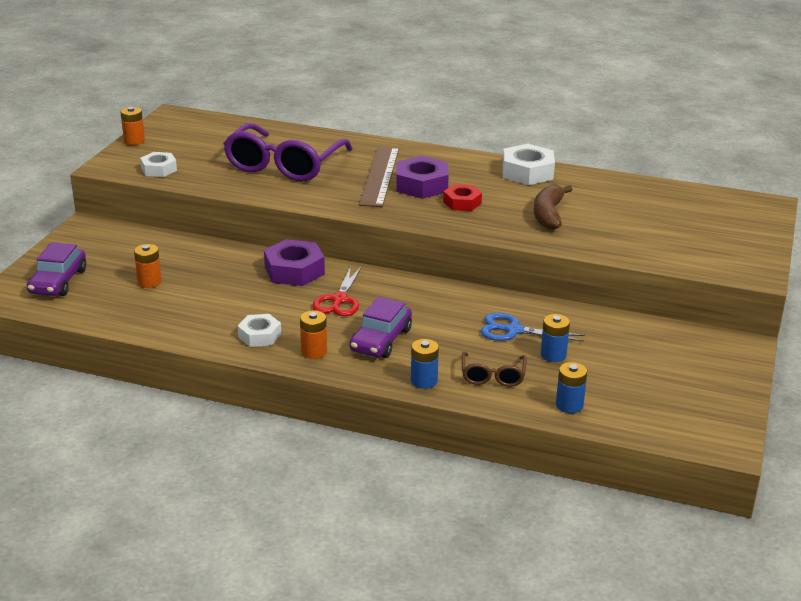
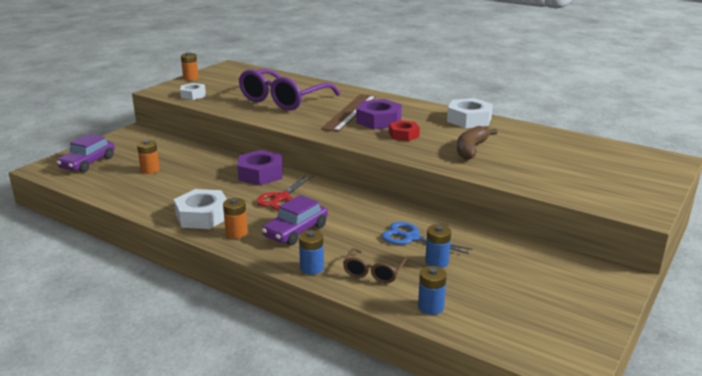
camera: 15 degrees right, 5 degrees down
(259, 335) = (202, 216): white nut -> white nut, size x1.58

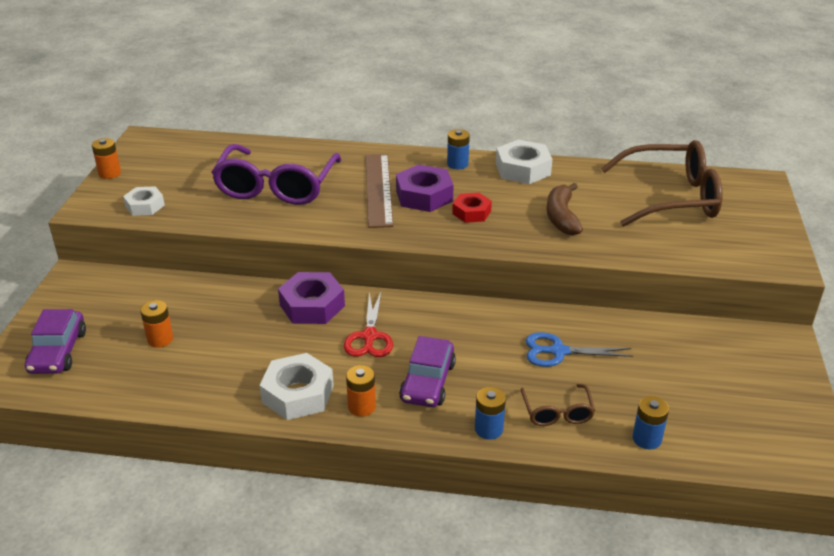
camera: 25 degrees left, 10 degrees up
(437, 262) = (608, 377): blue battery -> blue battery (457, 164)
(577, 155) = (671, 197): none -> brown glasses

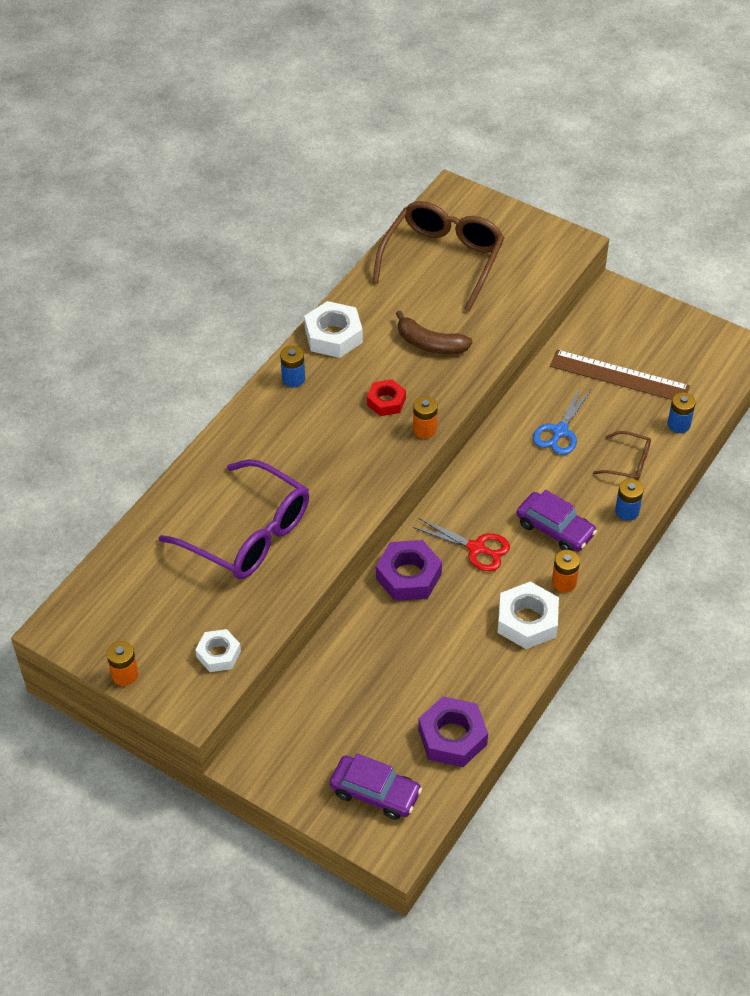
camera: 65 degrees left, 15 degrees up
(160, 339) = (398, 706): orange battery -> orange battery (424, 429)
(378, 189) = (303, 455): brown ruler -> brown ruler (619, 376)
(424, 196) = (336, 425): purple nut -> purple nut (452, 737)

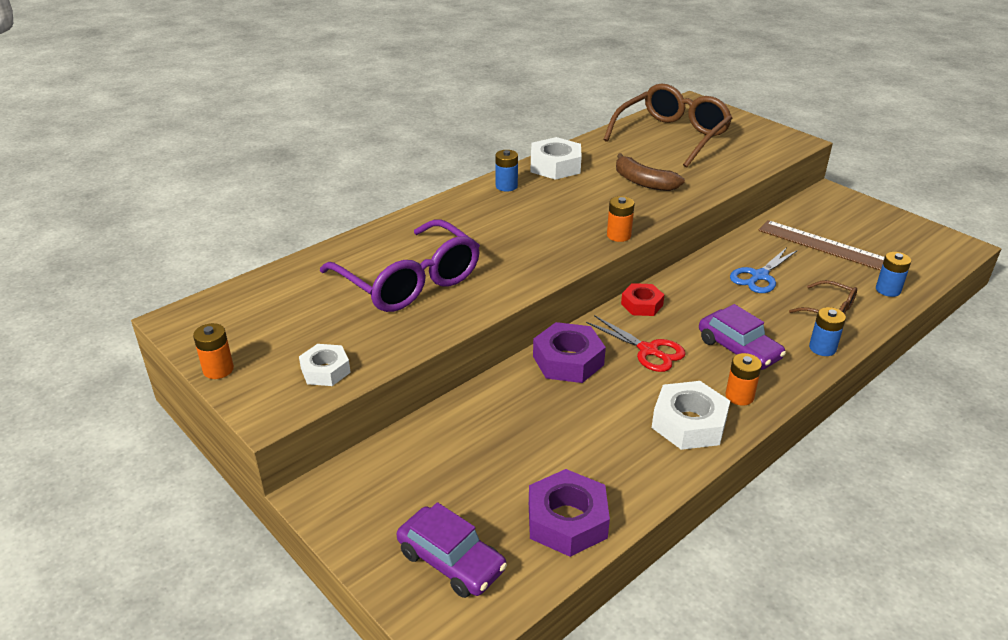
camera: 15 degrees right, 15 degrees down
(386, 401) = (587, 212): red nut -> red nut (641, 304)

